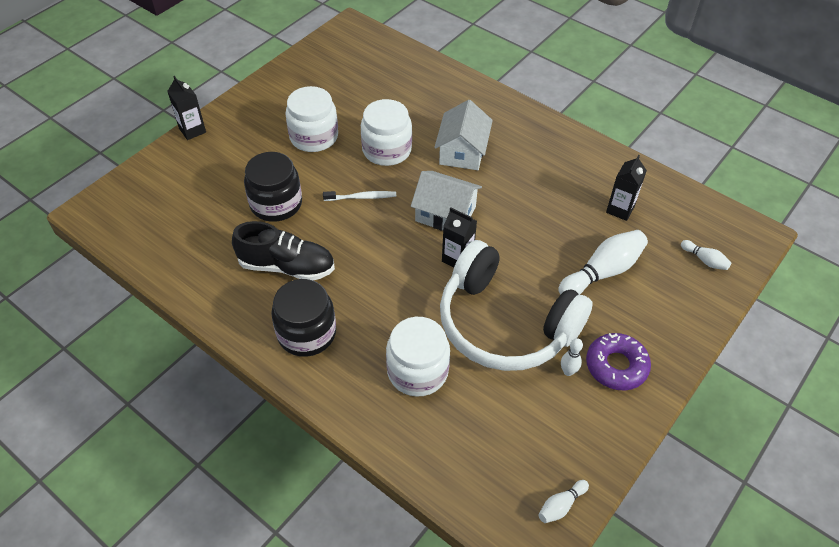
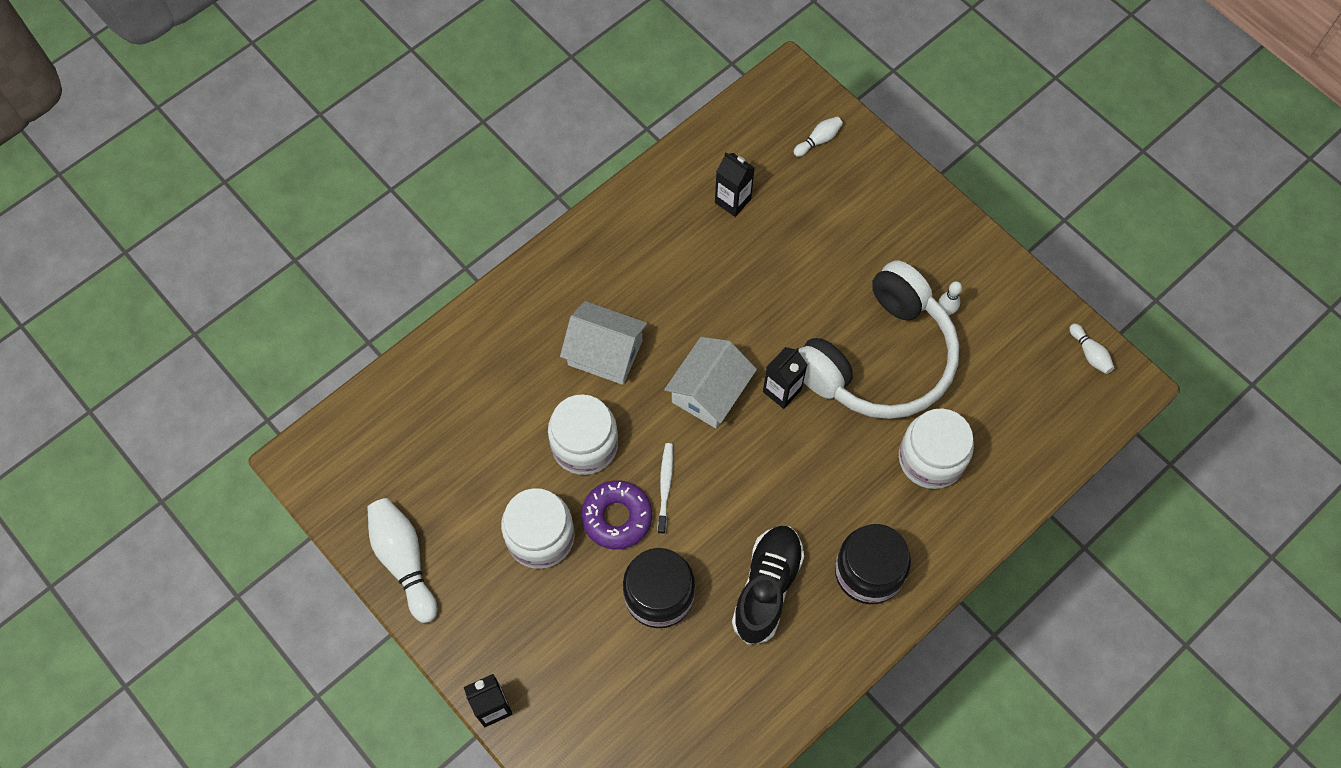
camera: 80 degrees left, 15 degrees up
(602, 272) = (821, 244): white bowling pin -> white bowling pin (404, 561)
(616, 366) = (943, 264): purple donut -> purple donut (617, 517)

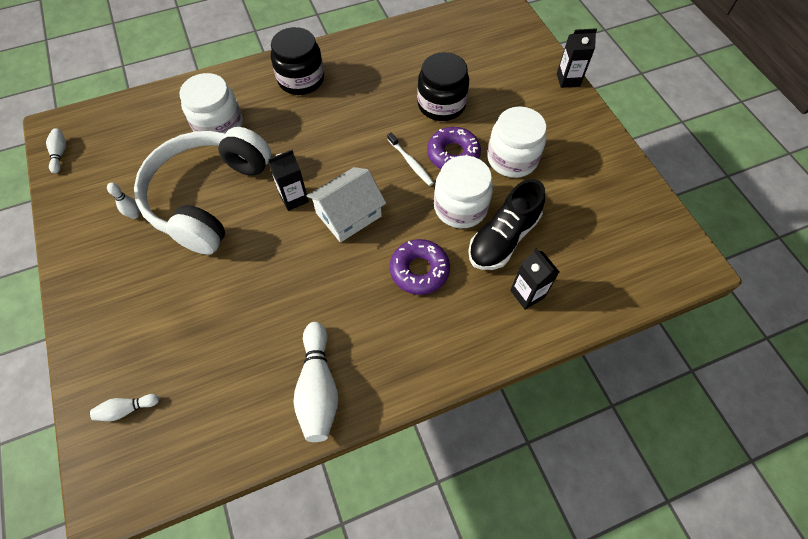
camera: 160 degrees left, 5 degrees down
(404, 561) = (616, 172): white bowling pin -> white bowling pin (318, 388)
(605, 353) = (419, 270): white house -> purple donut
(665, 486) = (410, 163): white toothbrush -> white toothbrush turned 60 degrees counterclockwise
(732, 201) = (244, 372): black carton -> black carton (527, 294)
(767, 587) = (369, 89): black shoe -> black shoe (503, 238)
(879, 359) = (208, 197): white headphones -> white headphones turned 45 degrees counterclockwise

